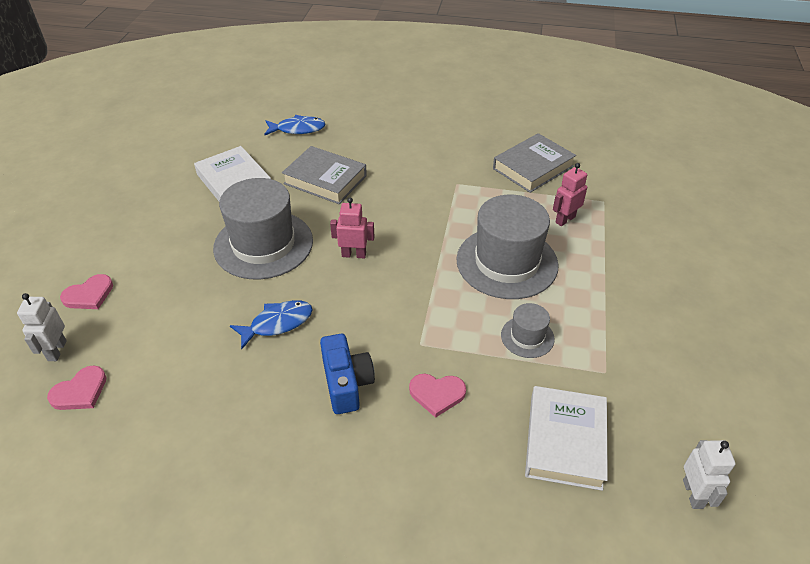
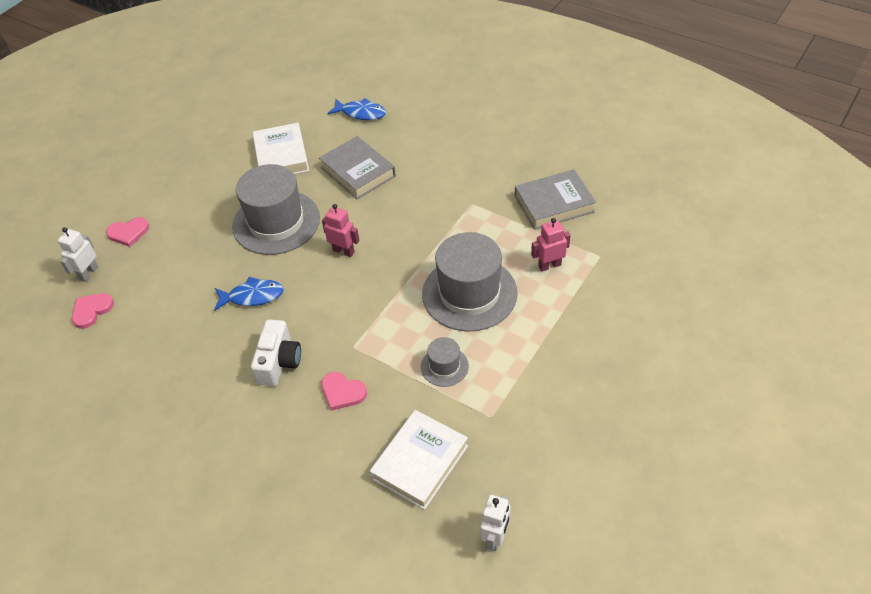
camera: 25 degrees right, 5 degrees up
(80, 391) = (91, 310): pink heart -> pink heart turned 150 degrees clockwise
(346, 383) = (279, 362): blue camera -> white camera

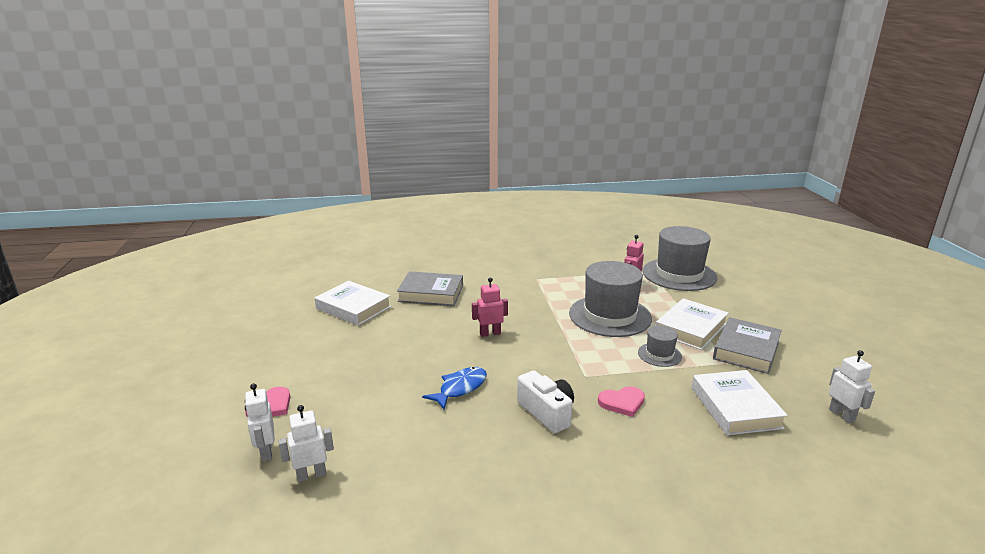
camera: 45 degrees left, 25 degrees down
(91, 310) = (311, 475): pink heart -> white robot
(276, 222) = (409, 341): grey hat -> grey hat (679, 274)
(361, 113) = (384, 267): blue fish -> none
(519, 357) = (690, 328): none -> white book
(554, 204) = (585, 261): grey book -> grey book (746, 350)

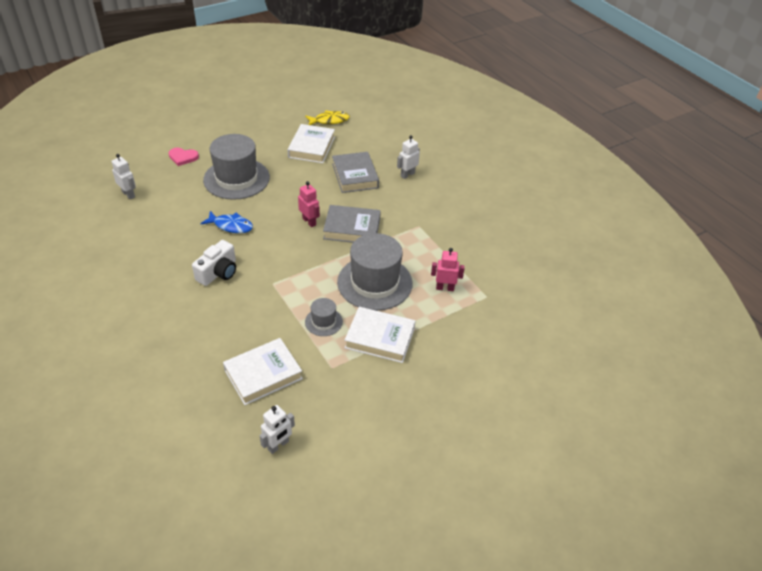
camera: 65 degrees right, 20 degrees up
(266, 452) = (142, 172): white robot -> white robot (407, 174)
(314, 288) = (329, 120): none -> yellow fish
(622, 402) = (245, 308): pink heart -> none
(679, 274) = (493, 320): grey hat -> grey hat (236, 178)
(746, 350) = (359, 379): grey book -> grey book (352, 228)

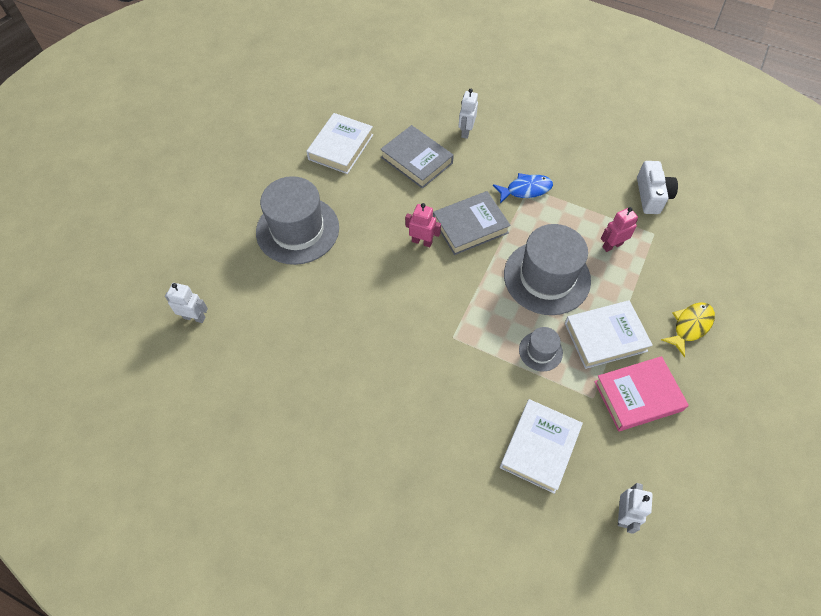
camera: 30 degrees left, 15 degrees up
(183, 157) = (211, 234): pink heart -> none
(218, 272) = (387, 357): white camera -> white camera (651, 195)
(231, 226) = (347, 292): blue fish -> blue fish (525, 189)
(311, 147) = (341, 147): white book -> white book turned 45 degrees clockwise
(329, 120) = (329, 103): yellow fish -> yellow fish (690, 326)
(366, 384) = (638, 396): none -> pink book

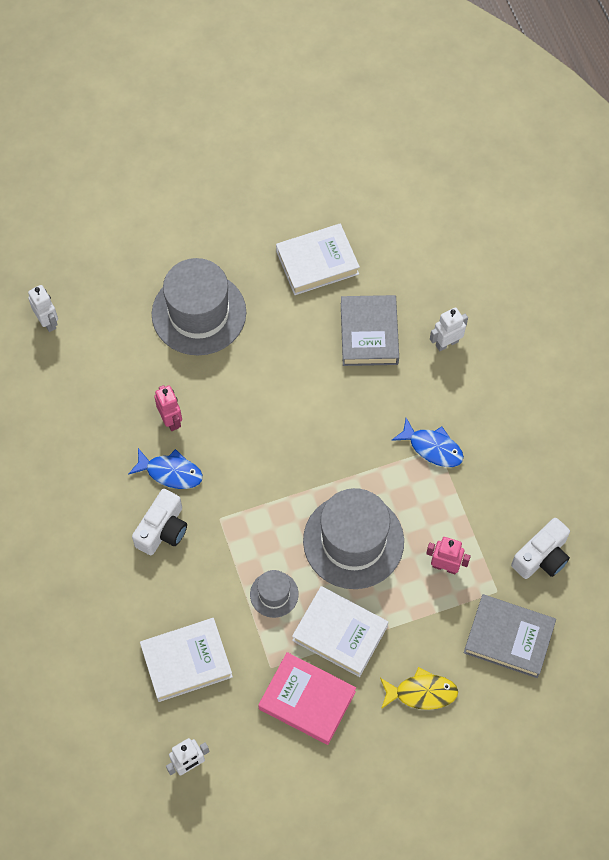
camera: 45 degrees right, 5 degrees up
(388, 338) = (171, 472): none -> blue fish
(422, 241) = (287, 415): pink robot -> pink robot (171, 420)
(425, 378) = (163, 530): none -> white camera
(470, 226) = (343, 438): grey book -> grey book (508, 638)

